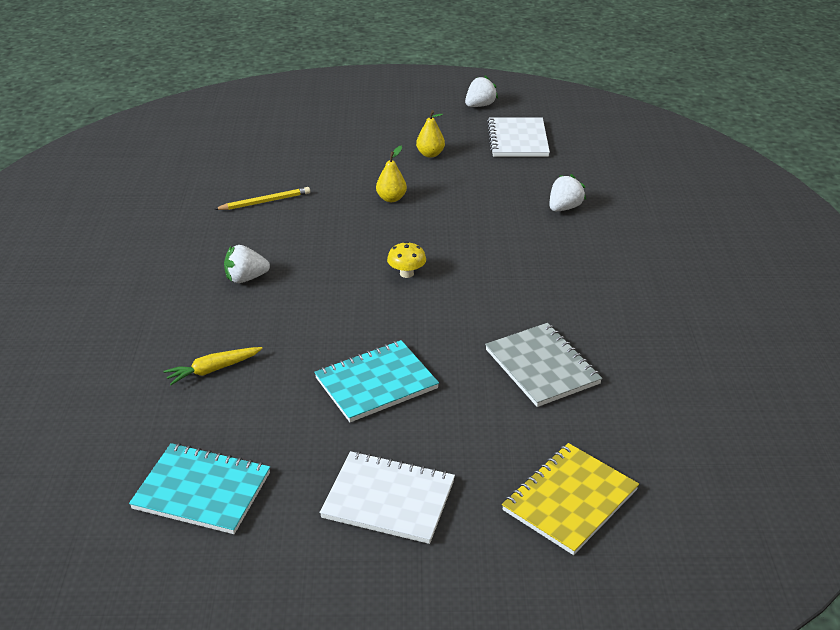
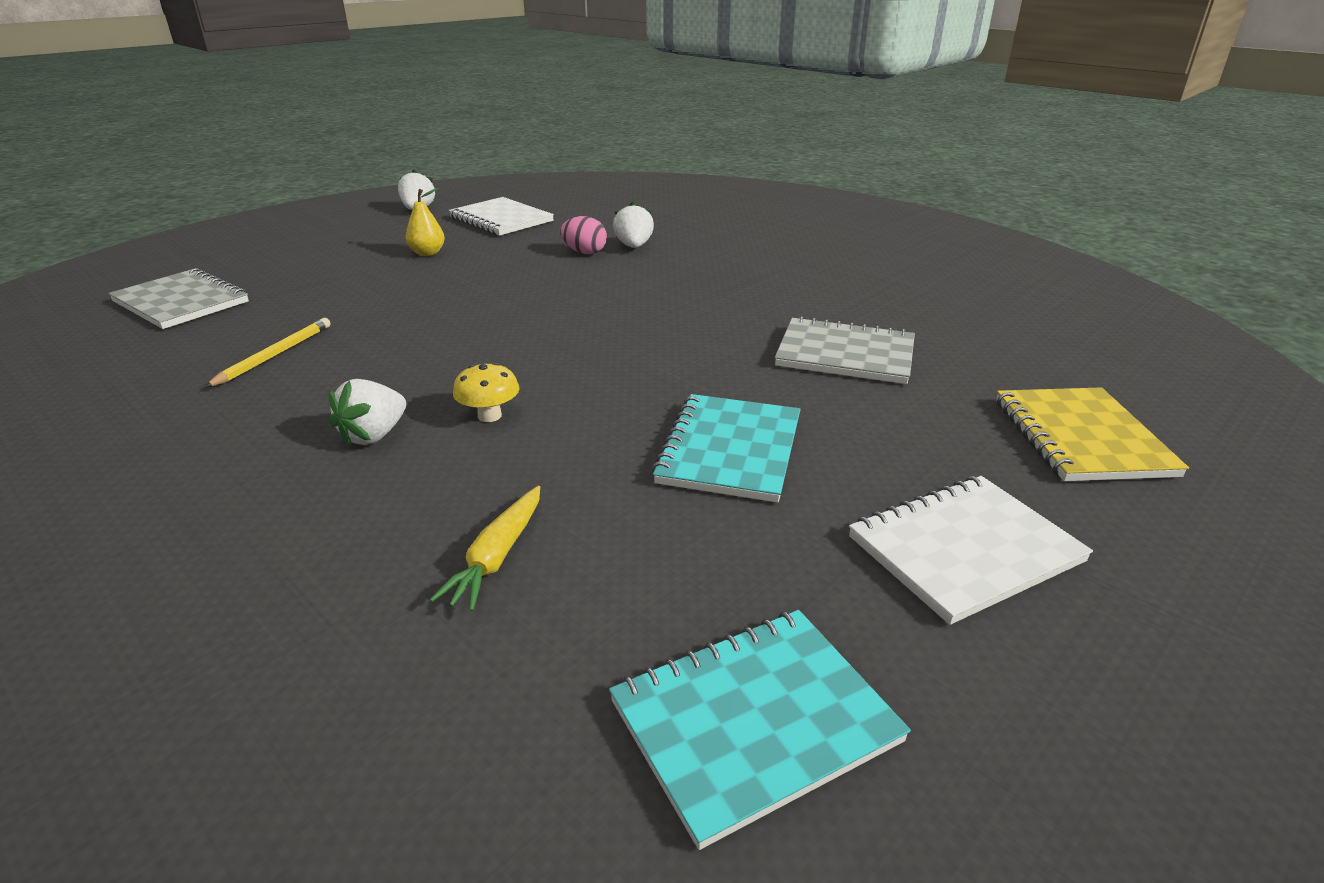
camera: 45 degrees left, 5 degrees down
(267, 138) = (181, 302): none -> grey notebook
(391, 198) = (445, 297): yellow pear -> none
(406, 273) = (577, 345): yellow mushroom -> yellow mushroom (489, 416)
(523, 198) = (584, 252): none -> pink egg

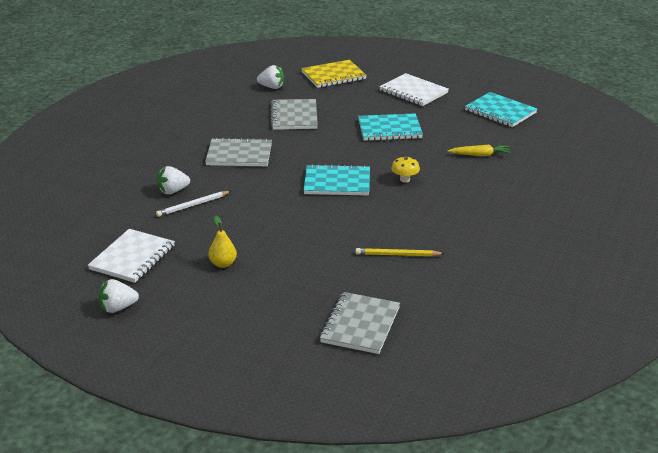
camera: 110 degrees left, 0 degrees up
(374, 435) = (439, 199): white strawberry -> white strawberry (272, 87)
(547, 349) = (337, 182): none -> turquoise notebook
(584, 252) = (193, 205): pink egg -> white pencil
(711, 292) = (239, 155): none -> grey notebook

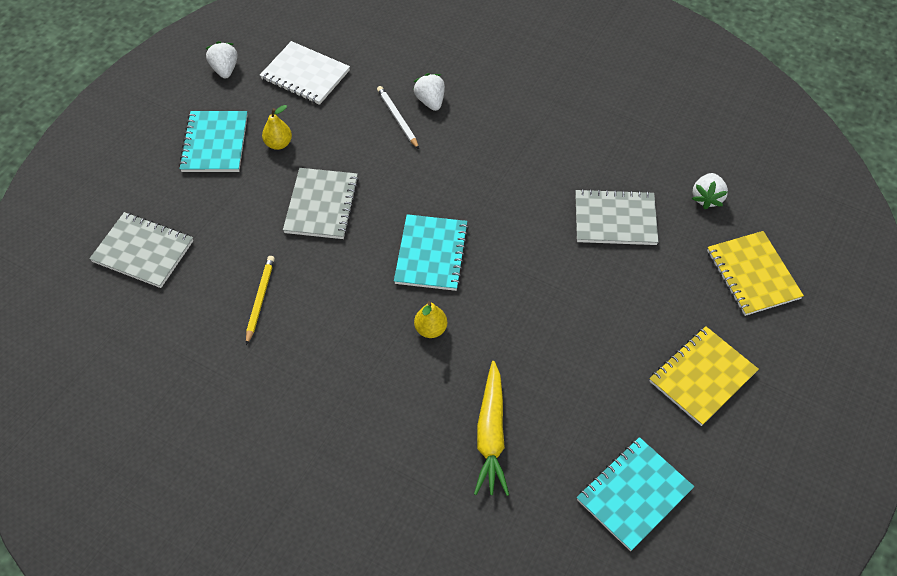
camera: 95 degrees right, 25 degrees up
(239, 155) = (510, 159): grey notebook -> grey notebook (321, 205)
(389, 129) = (574, 328): turquoise notebook -> turquoise notebook (215, 143)
(405, 179) = (430, 329): yellow mushroom -> yellow pear
(413, 92) = (702, 377): white notebook -> yellow notebook
(480, 155) = (491, 434): yellow carrot -> yellow carrot, size x1.56

